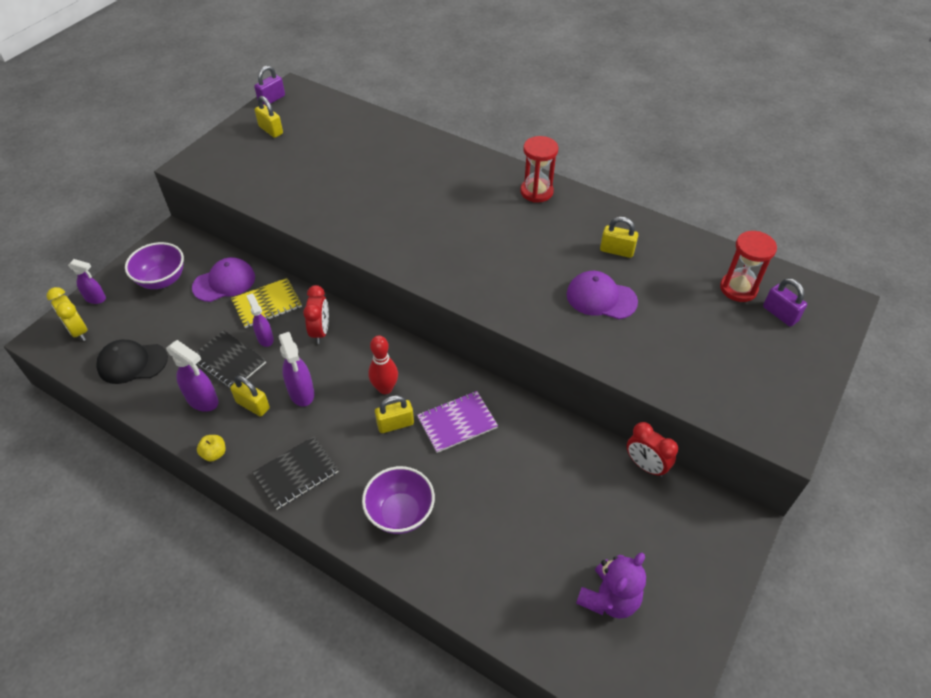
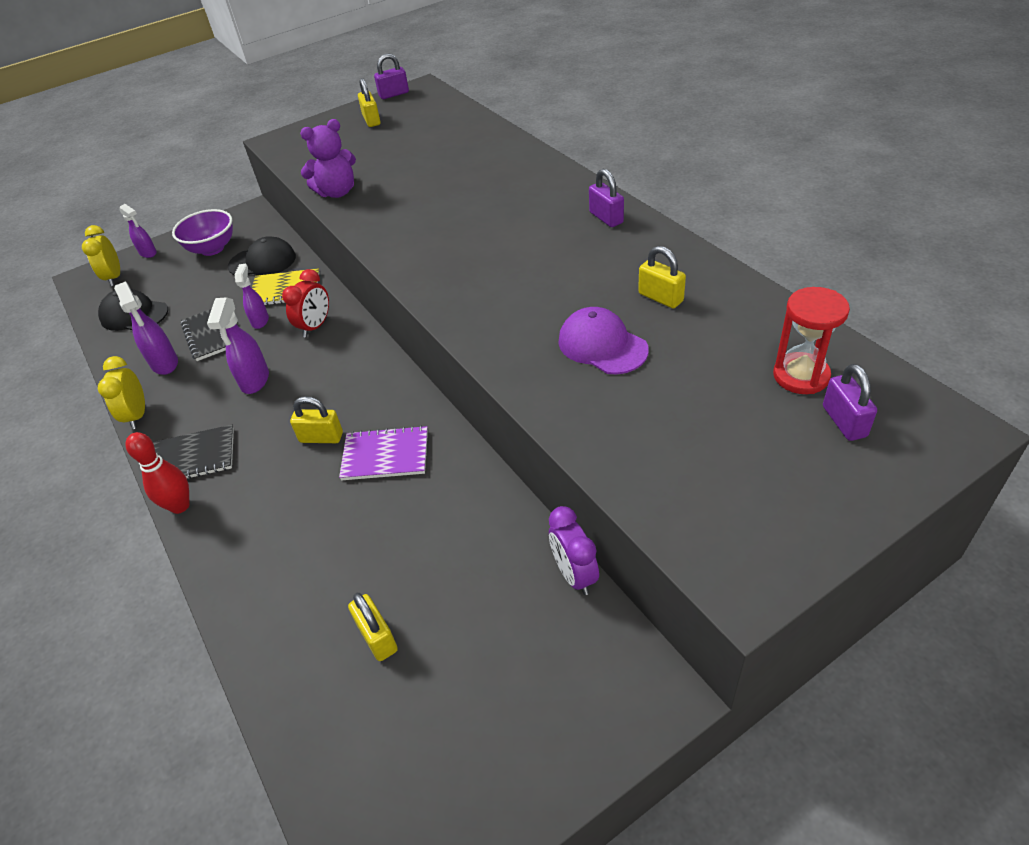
camera: 30 degrees right, 5 degrees down
(214, 453) = (137, 415): yellow apple -> yellow clock
(224, 282) = (262, 261): purple cap -> black cap
(253, 405) = (203, 380): yellow padlock -> yellow padlock (377, 637)
(385, 388) = (337, 398): red bowling pin -> red bowling pin (180, 506)
(400, 513) = (260, 531): purple bowl -> none
(536, 192) = (606, 218): red hourglass -> purple padlock
(609, 598) = (420, 721): purple teddy bear -> purple teddy bear (337, 192)
(645, 465) = (574, 574): red clock -> purple clock

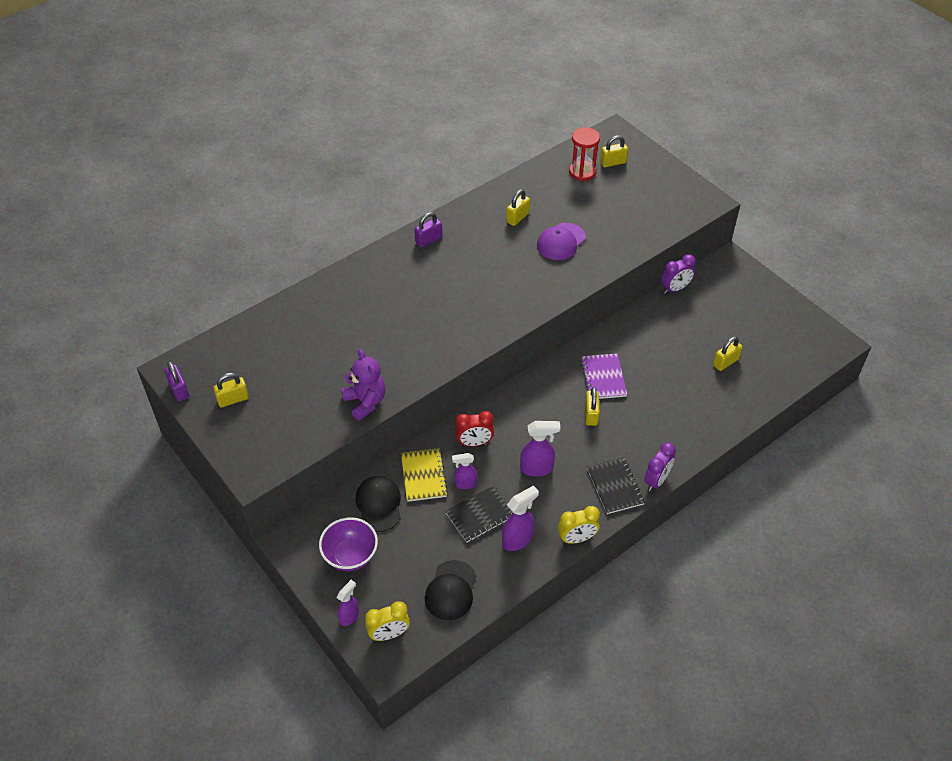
camera: 100 degrees left, 5 degrees up
(180, 506) = (656, 480): red bowling pin -> purple clock
(315, 326) = (474, 443): red clock -> red clock turned 150 degrees clockwise
(844, 421) = (613, 162): purple padlock -> yellow padlock

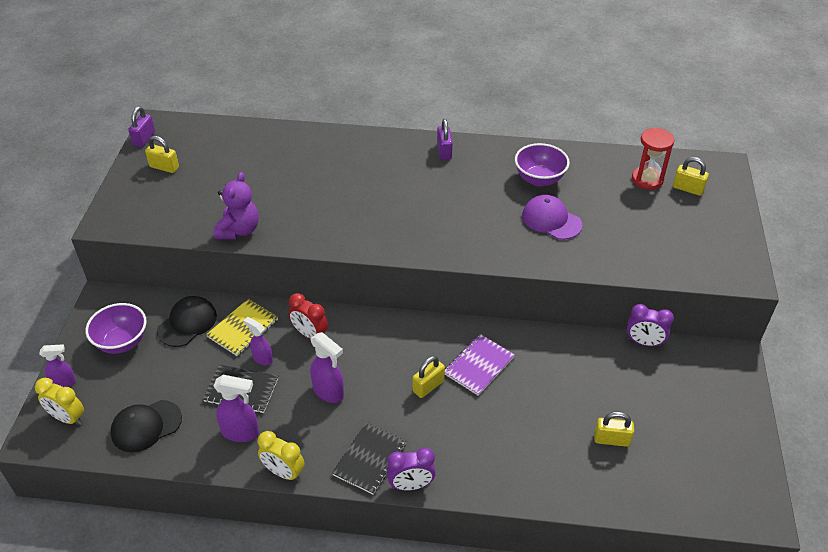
camera: 45 degrees right, 5 degrees down
(428, 240) = (444, 151): purple padlock -> purple padlock turned 75 degrees clockwise
(517, 217) = (539, 179): yellow padlock -> purple bowl
(561, 242) = (551, 220): purple cap -> purple cap turned 45 degrees clockwise

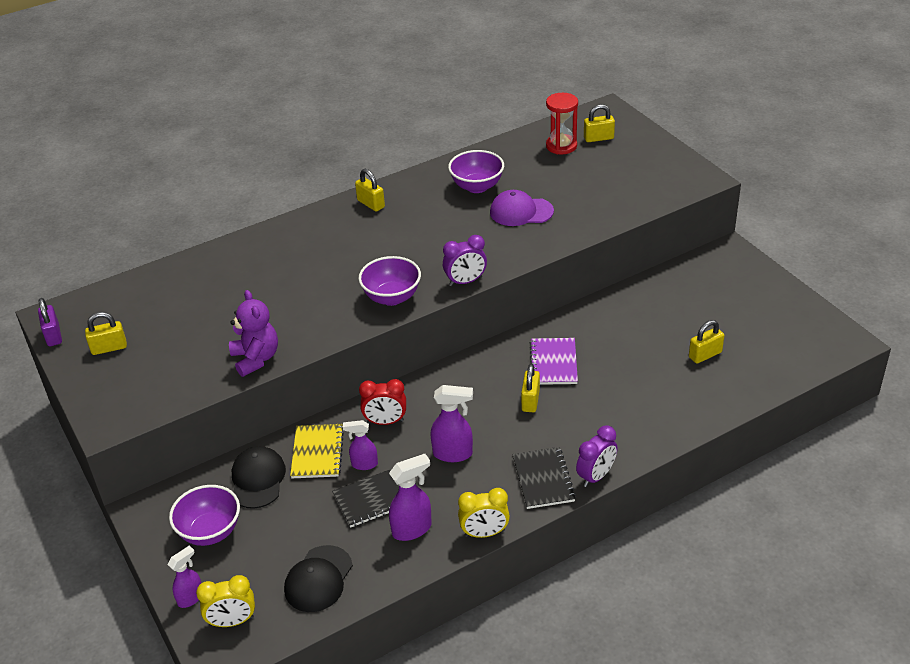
camera: 35 degrees left, 5 degrees down
(378, 237) = (392, 297): none -> purple bowl
(444, 151) = (371, 204): purple padlock -> yellow padlock
(644, 342) = (657, 276): purple clock -> purple clock (465, 281)

